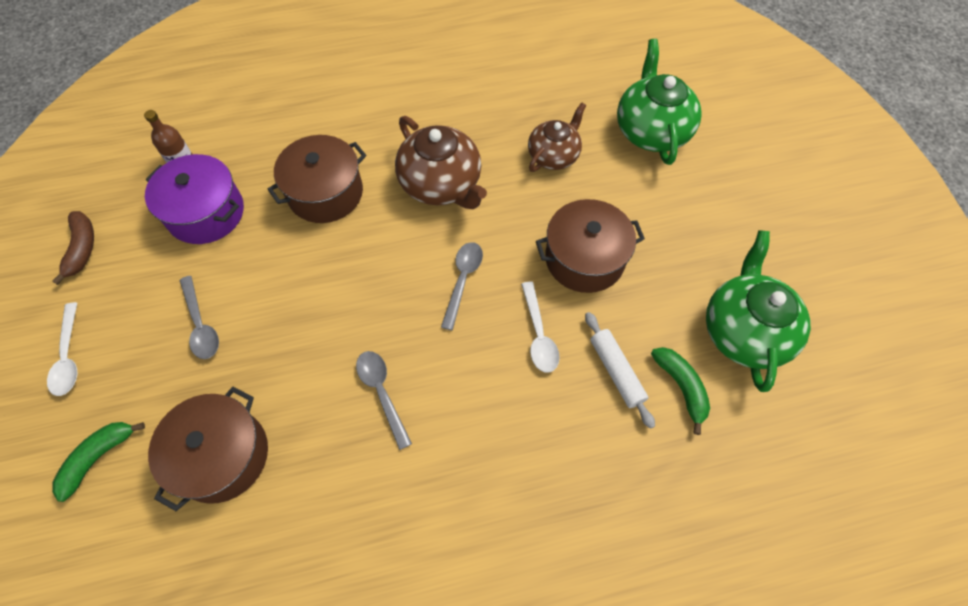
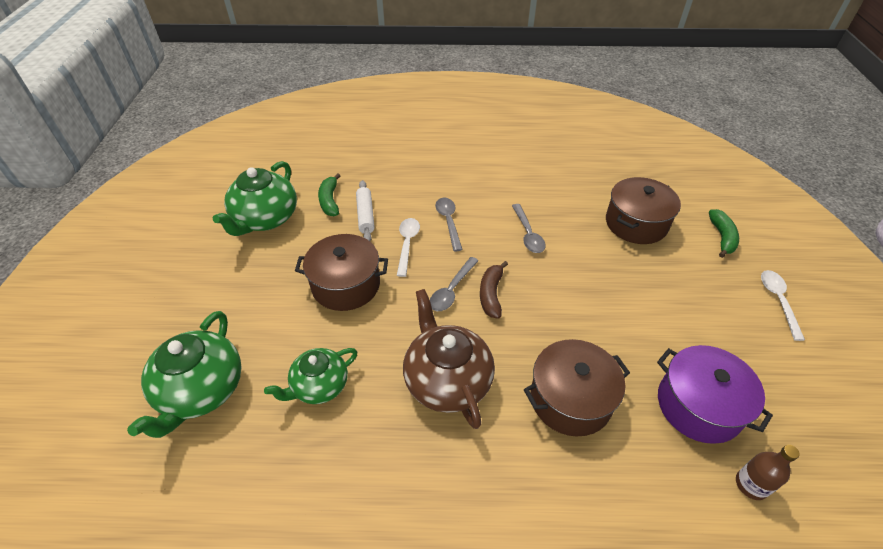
camera: 165 degrees left, 15 degrees down
(82, 249) = (819, 394): brown banana -> brown banana (491, 294)
(98, 458) = (722, 237): green banana -> green banana turned 45 degrees counterclockwise
(201, 325) = (673, 302): grey spoon -> grey spoon (448, 221)
(554, 155) = (319, 386): brown teapot -> green teapot

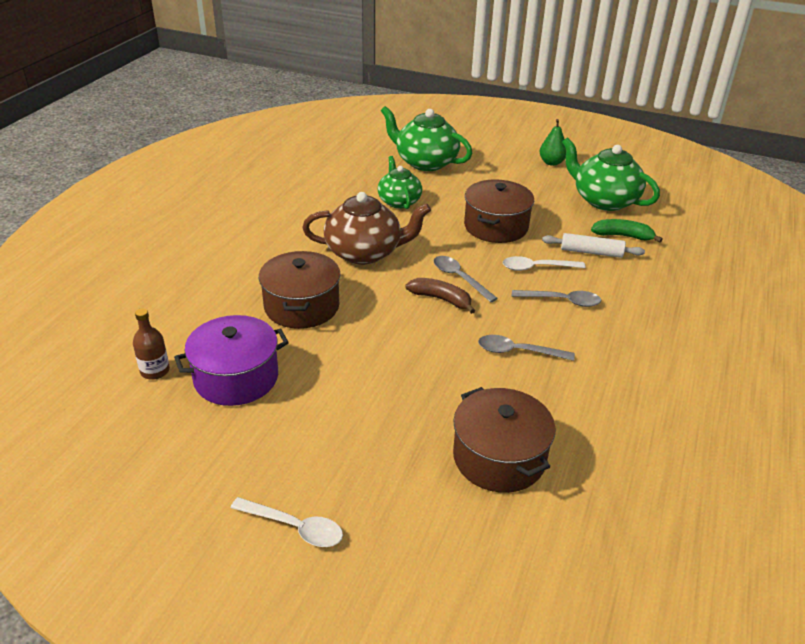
camera: 110 degrees right, 10 degrees down
(184, 268) = (551, 162): none -> green pear
(407, 244) = (536, 268): white spoon -> white spoon turned 150 degrees clockwise
(722, 237) = (431, 541): green banana -> none

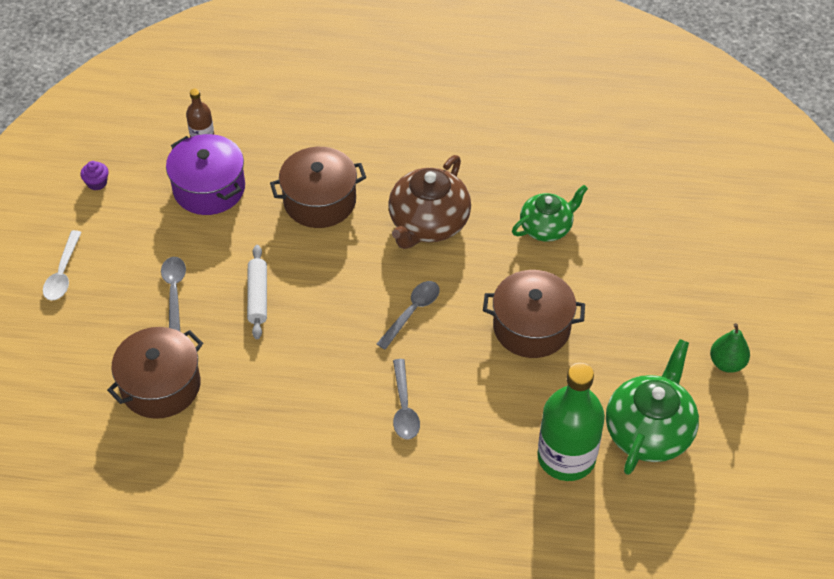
camera: 75 degrees right, 15 degrees up
(162, 473) = (97, 183): none -> purple cupcake
(364, 253) = (428, 224): brown teapot -> brown teapot turned 45 degrees clockwise
(425, 162) = (655, 231): green teapot -> none
(441, 299) = (369, 304): brown banana -> none
(517, 351) = (305, 379): grey spoon -> grey spoon (174, 291)
(536, 268) = (459, 377): white spoon -> none
(591, 252) = (514, 427): white rolling pin -> white rolling pin (258, 296)
(622, 236) = (566, 457): green banana -> green bottle

